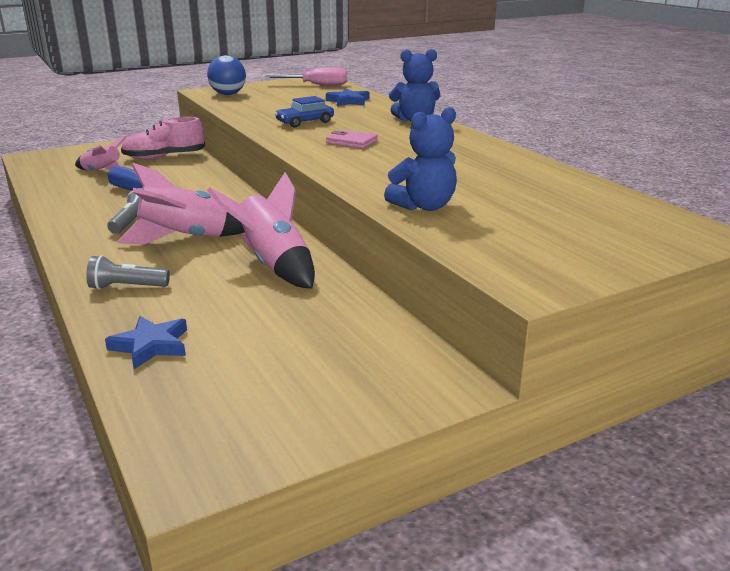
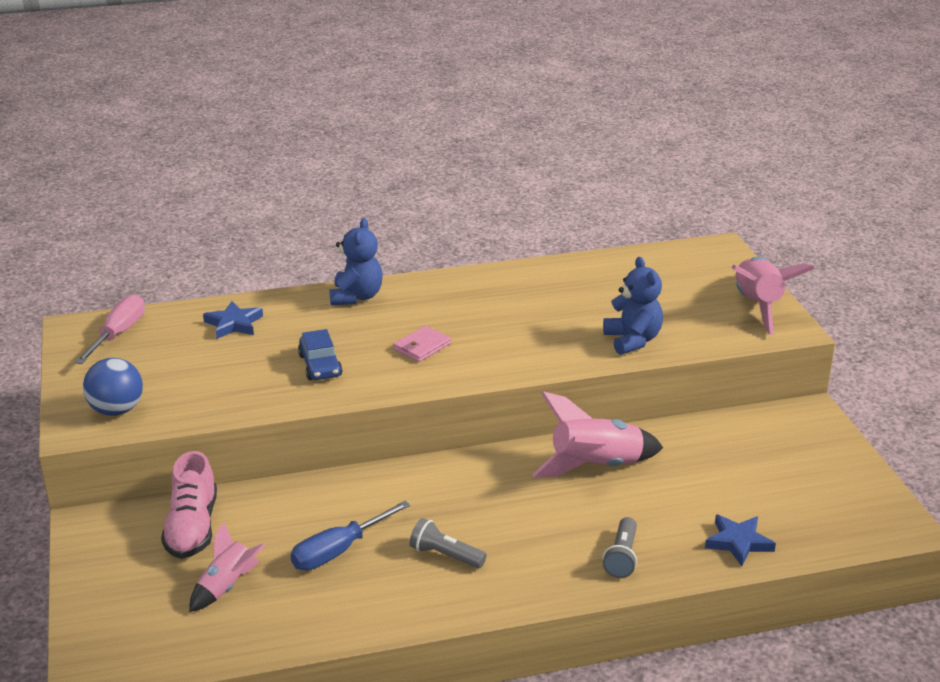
camera: 75 degrees left, 5 degrees up
(185, 239) = (512, 517): pink rocket -> pink rocket (757, 306)

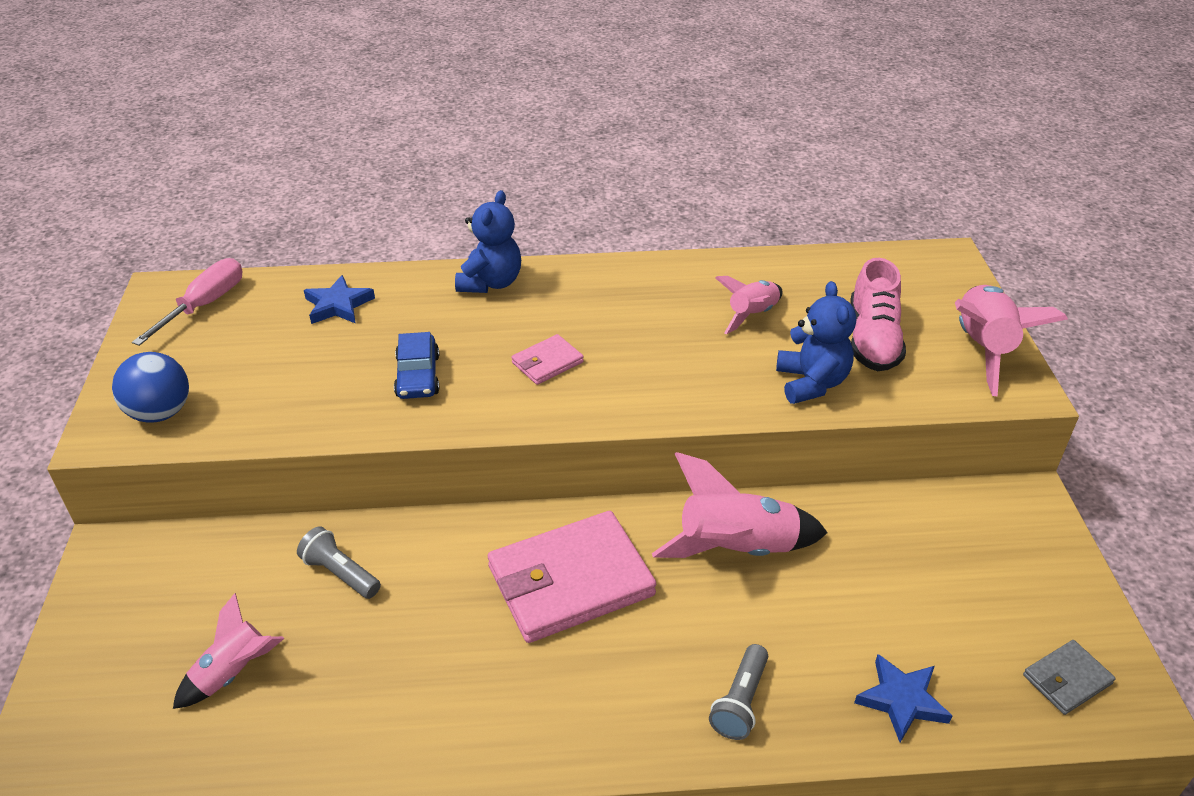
camera: 10 degrees right, 10 degrees up
(192, 528) = (223, 575): pink shoe -> pink shoe (872, 340)
(337, 551) = (383, 637): blue screwdriver -> none
(445, 555) = (513, 664): grey flashlight -> grey flashlight (340, 573)
(473, 500) = (570, 581): none -> pink wallet
(575, 300) = (752, 315): none -> pink rocket
(853, 517) = (1067, 679): none -> grey wallet

